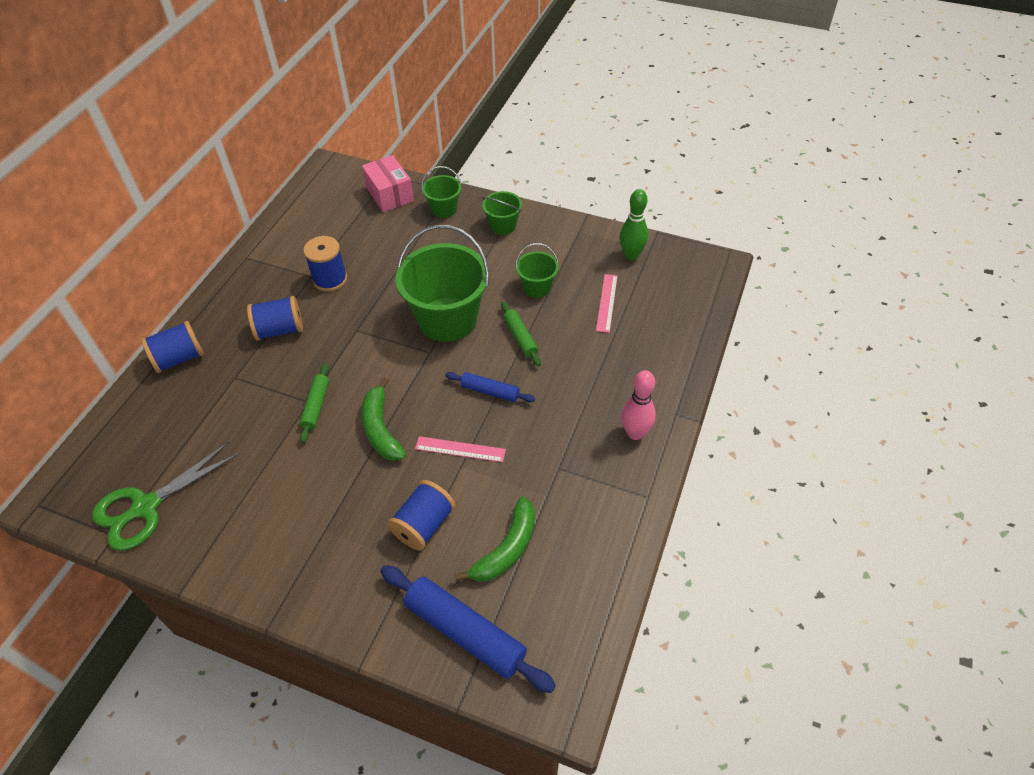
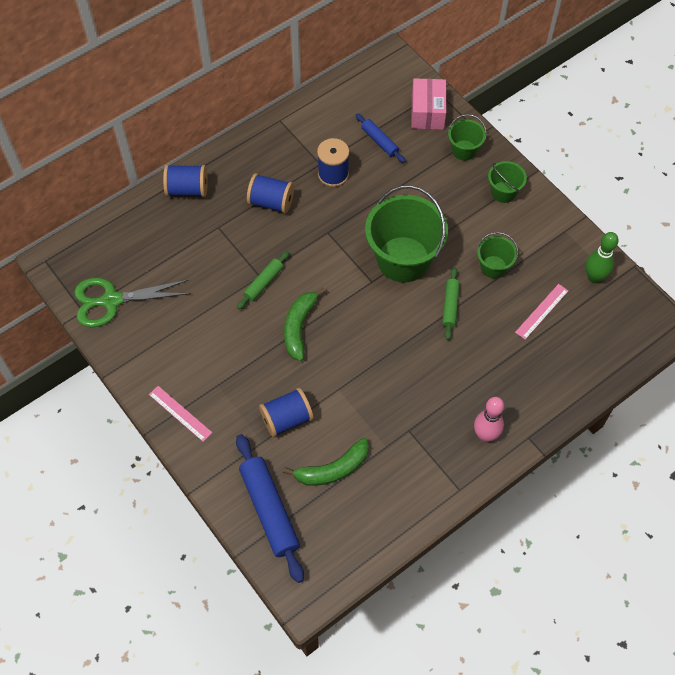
camera: 30 degrees right, 10 degrees up
(460, 449) = (346, 375): pink ruler -> pink ruler (180, 413)
(490, 391) = (397, 340): blue rolling pin -> blue rolling pin (380, 141)

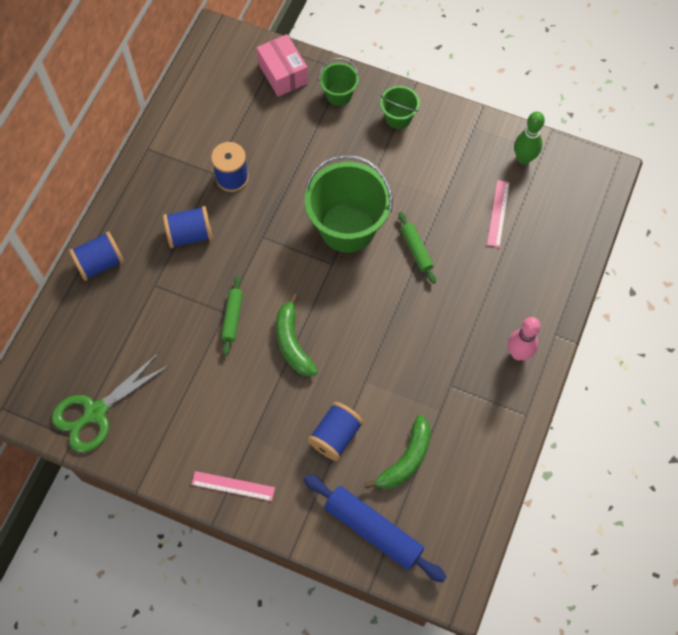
camera: 30 degrees left, 5 degrees up
(380, 141) = (256, 124): blue rolling pin -> none
(493, 267) = (432, 193): green bucket -> none

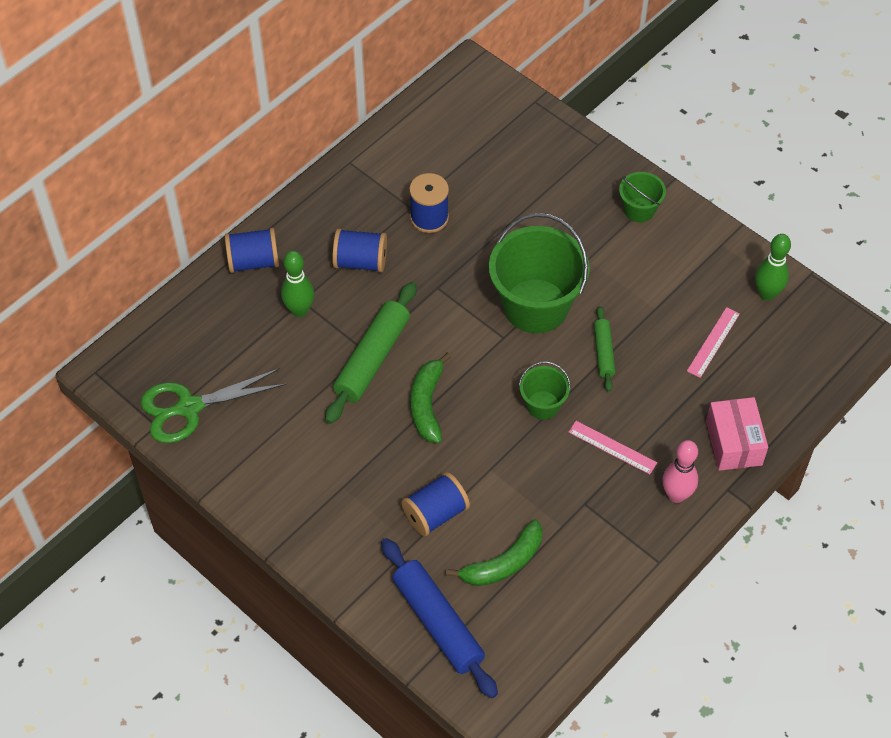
camera: 20 degrees right, 10 degrees down
(156, 294) = (299, 310): none -> green bowling pin
(232, 317) = (372, 359): green rolling pin -> green rolling pin, size x1.82
(233, 486) = (304, 527): pink ruler -> pink ruler (612, 447)
(283, 73) = (528, 128): pink box -> pink box (734, 443)
(339, 94) = (581, 167): green bucket -> green bucket (543, 405)

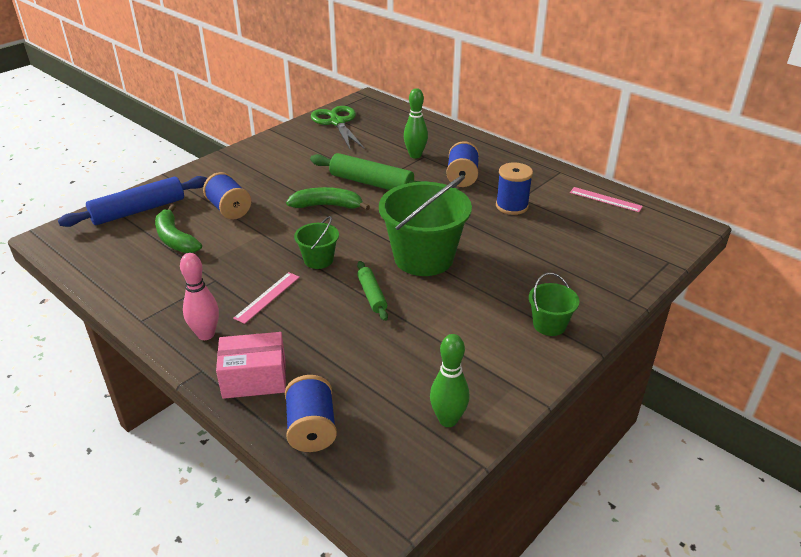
camera: 90 degrees right, 20 degrees down
(254, 261) = (457, 139): blue spool -> blue spool (311, 429)
(603, 352) = (372, 295): green rolling pin -> green rolling pin turned 75 degrees clockwise
(713, 342) = (381, 370): pink ruler -> pink ruler (605, 199)

